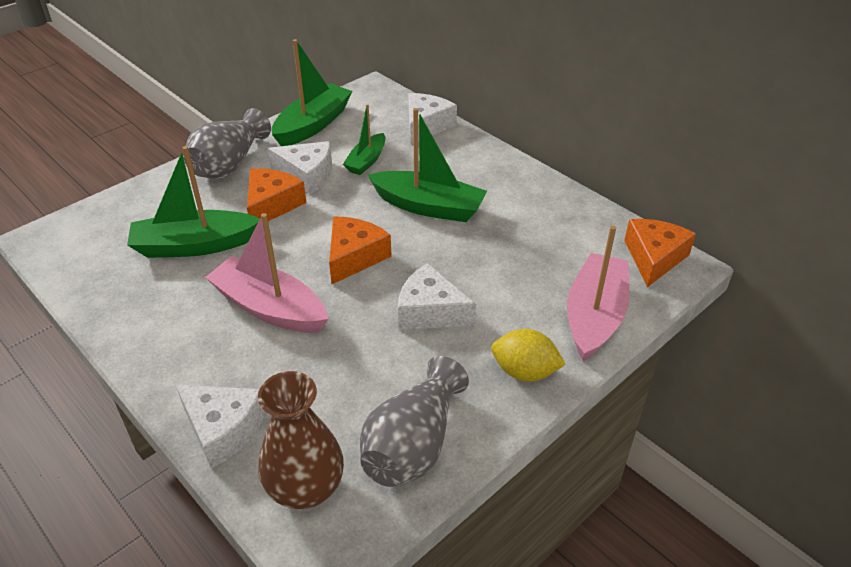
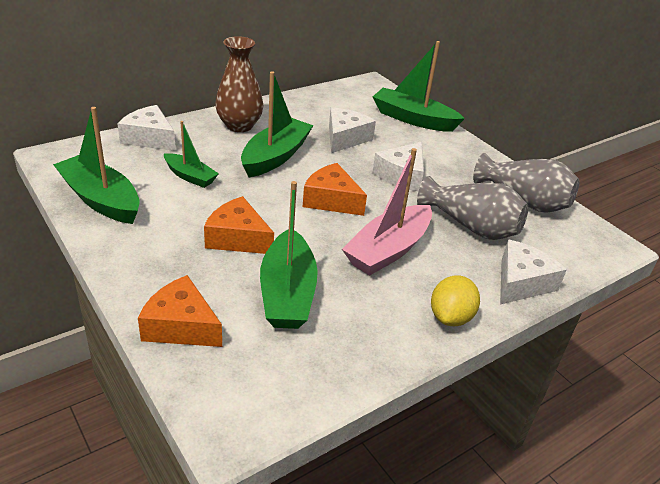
camera: 85 degrees left, 5 degrees down
(229, 164) = (145, 263): grey vase -> grey vase (471, 226)
(305, 488) = (566, 247): brown vase -> brown vase (239, 125)
(307, 175) = (196, 212): white cheese -> white cheese (345, 138)
(524, 372) = (461, 151): yellow lemon -> yellow lemon (450, 317)
(595, 316) = (413, 119): pink boat -> green boat
(654, 258) = (362, 89): orange cheese -> orange cheese (181, 326)

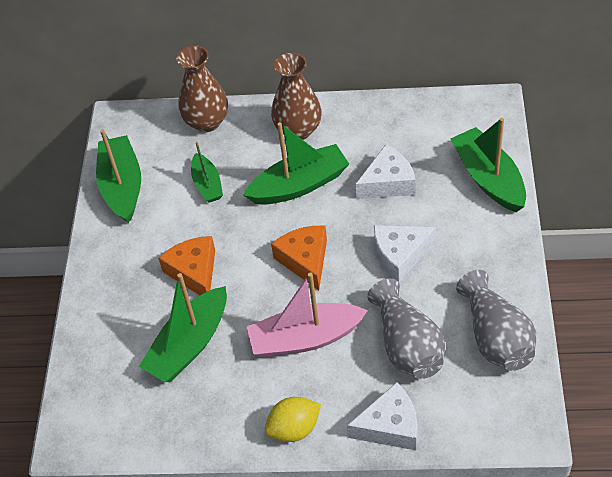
camera: 45 degrees right, 15 degrees up
(149, 138) = (207, 122): white cheese -> brown vase
(181, 326) = (96, 340): orange cheese -> none

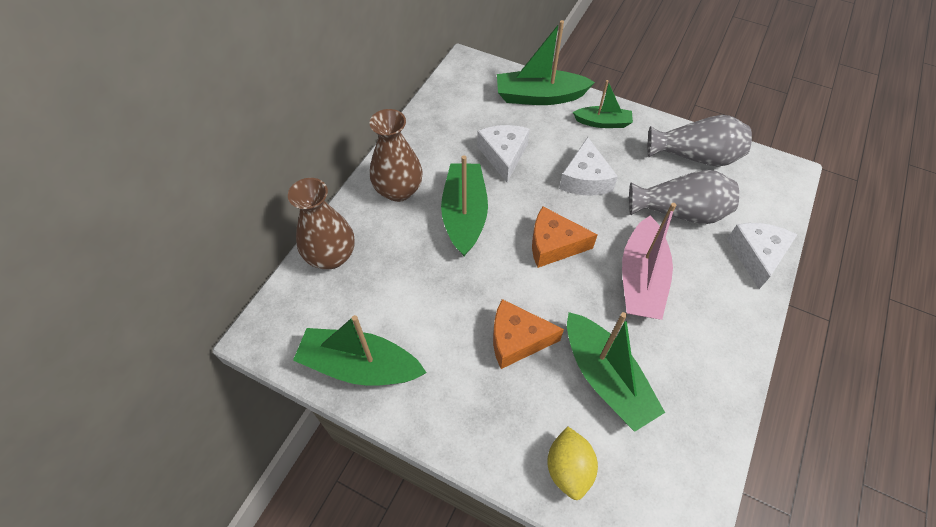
camera: 70 degrees left, 5 degrees up
(207, 184) = (413, 286): green boat -> green boat (602, 122)
(294, 429) = (736, 326): yellow lemon -> yellow lemon (568, 468)

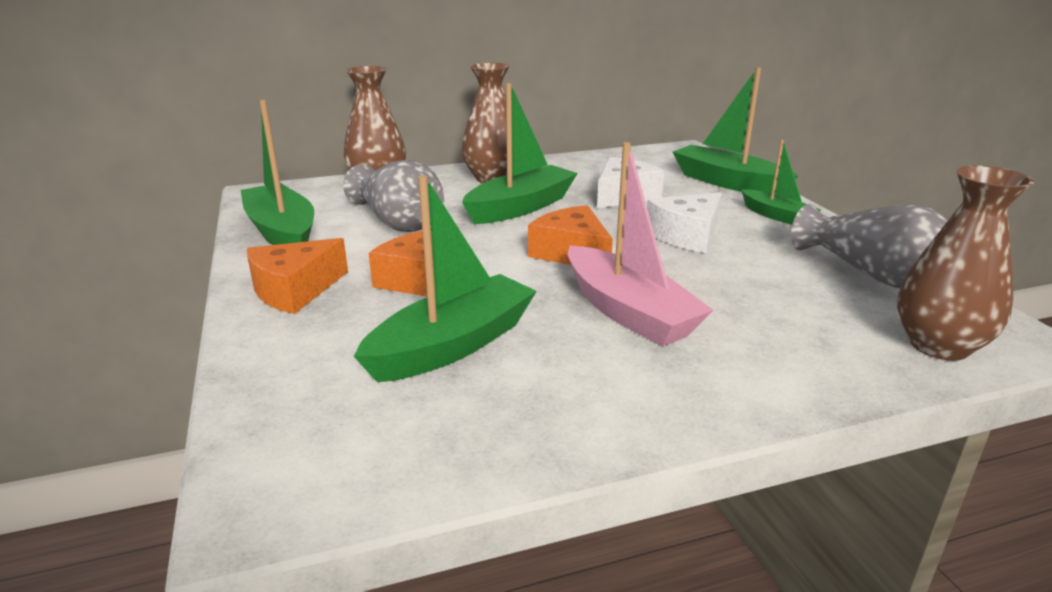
camera: 45 degrees right, 30 degrees down
(464, 411) = (295, 290): none -> orange cheese
(568, 468) = (294, 371): yellow lemon -> none
(605, 378) = (452, 345): green boat -> green boat turned 150 degrees counterclockwise
(641, 279) = (628, 312): pink boat -> pink boat turned 90 degrees counterclockwise
(679, 211) = (773, 297): grey vase -> grey vase (398, 222)
(756, 256) = (837, 373): white cheese -> none
(767, 202) = (939, 346): none -> brown vase

